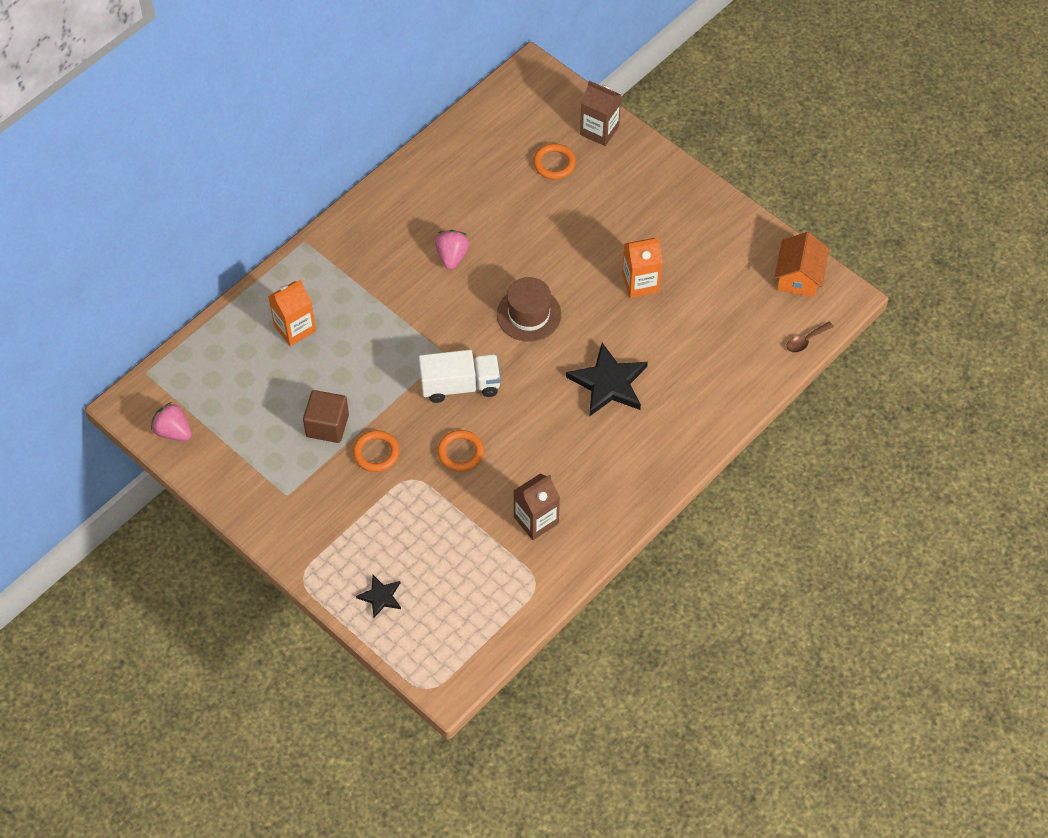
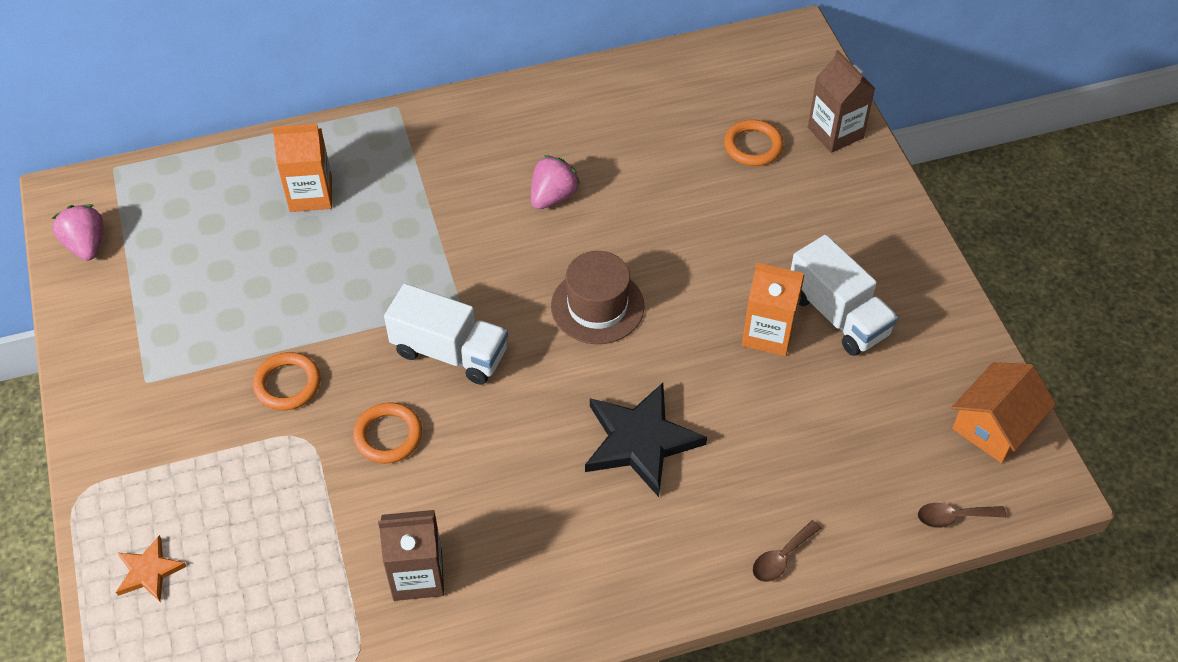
camera: 30 degrees right, 5 degrees down
(327, 425) = (258, 323): brown cube -> none
(380, 597) = (149, 571): black star -> orange star
(673, 252) = (838, 315): none -> white truck
(728, 409) = (781, 558): none -> brown spoon

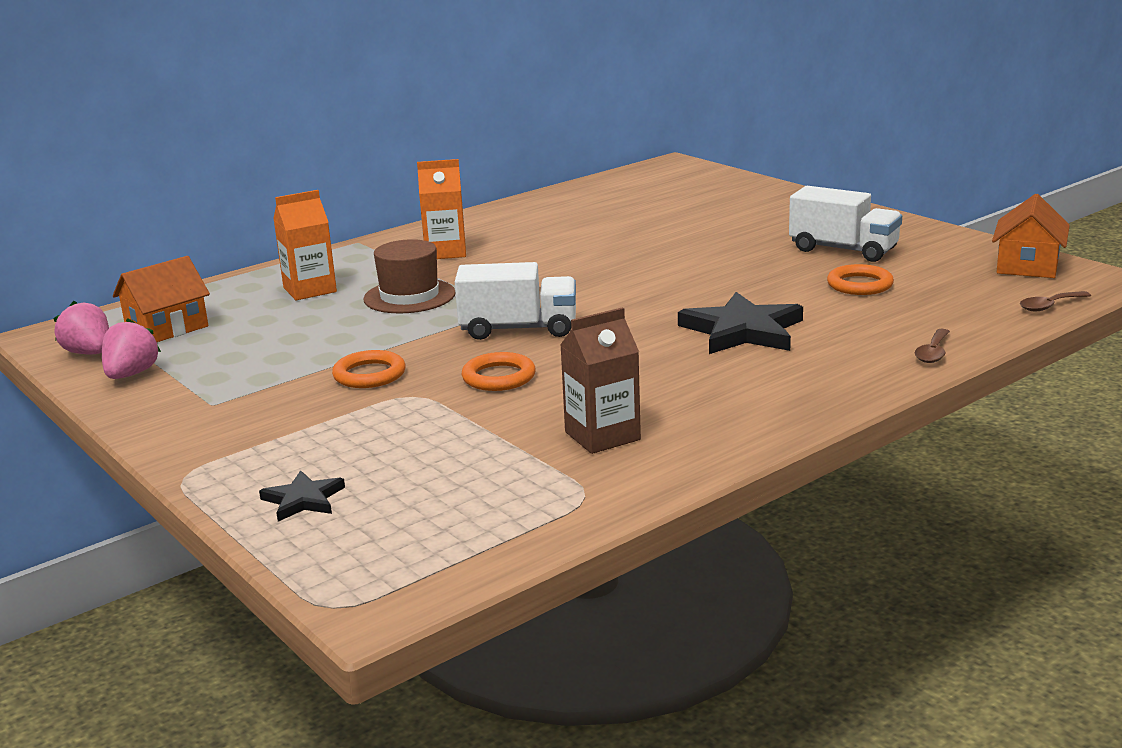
camera: 20 degrees left, 30 degrees down
(149, 571) = (303, 500): orange star -> black star
(164, 222) = (167, 328): none -> orange house
(553, 196) = (541, 251): pink strawberry -> pink strawberry (131, 374)
(597, 306) = (634, 285): brown hat -> brown hat (409, 296)
(753, 146) = (689, 204): orange ring -> orange ring (859, 285)
(768, 333) = (796, 267): orange carton -> orange carton (445, 252)
(835, 133) = (749, 189): brown carton -> none

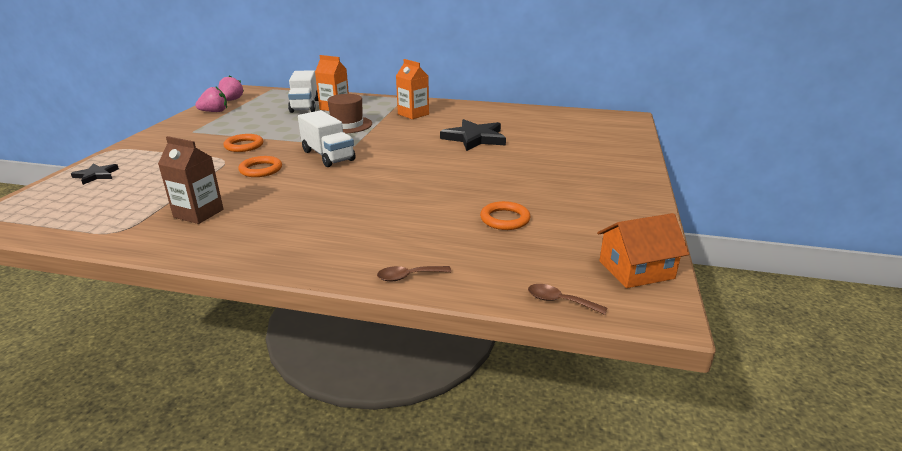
camera: 50 degrees right, 5 degrees up
(167, 328) = (268, 102): orange house -> none
(742, 331) = (383, 206): black star -> black star (475, 138)
(843, 250) = (561, 197): white truck -> white truck (304, 106)

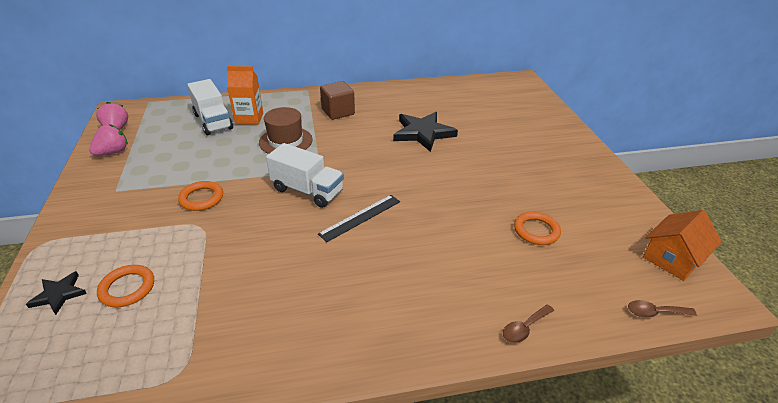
camera: 25 degrees left, 10 degrees up
(198, 213) = (248, 315): brown carton -> none
(261, 169) = (255, 229): orange ring -> orange ring (127, 288)
(351, 179) = (360, 217): none -> black ruler
(413, 114) = (338, 112): orange carton -> brown cube

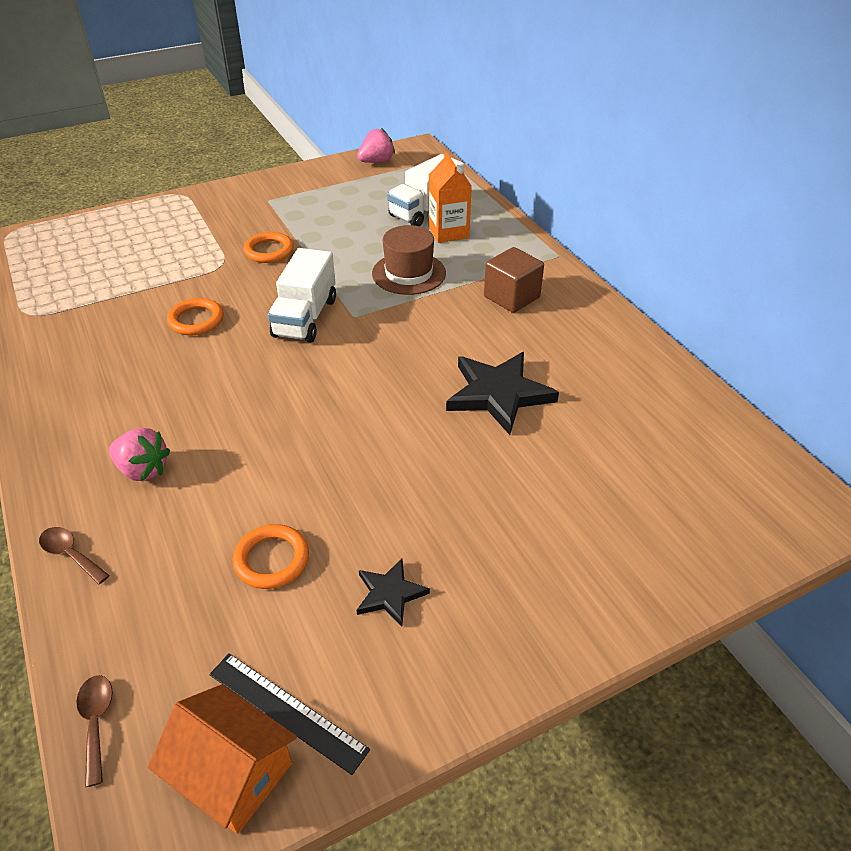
camera: 75 degrees right, 5 degrees up
(59, 294) = (120, 226): black star -> black star (390, 594)
(113, 152) = (333, 175): pink strawberry -> pink strawberry (143, 470)
(127, 288) = (129, 255): orange ring -> orange ring (196, 320)
(360, 217) = (262, 372): black ruler -> black ruler (287, 711)

